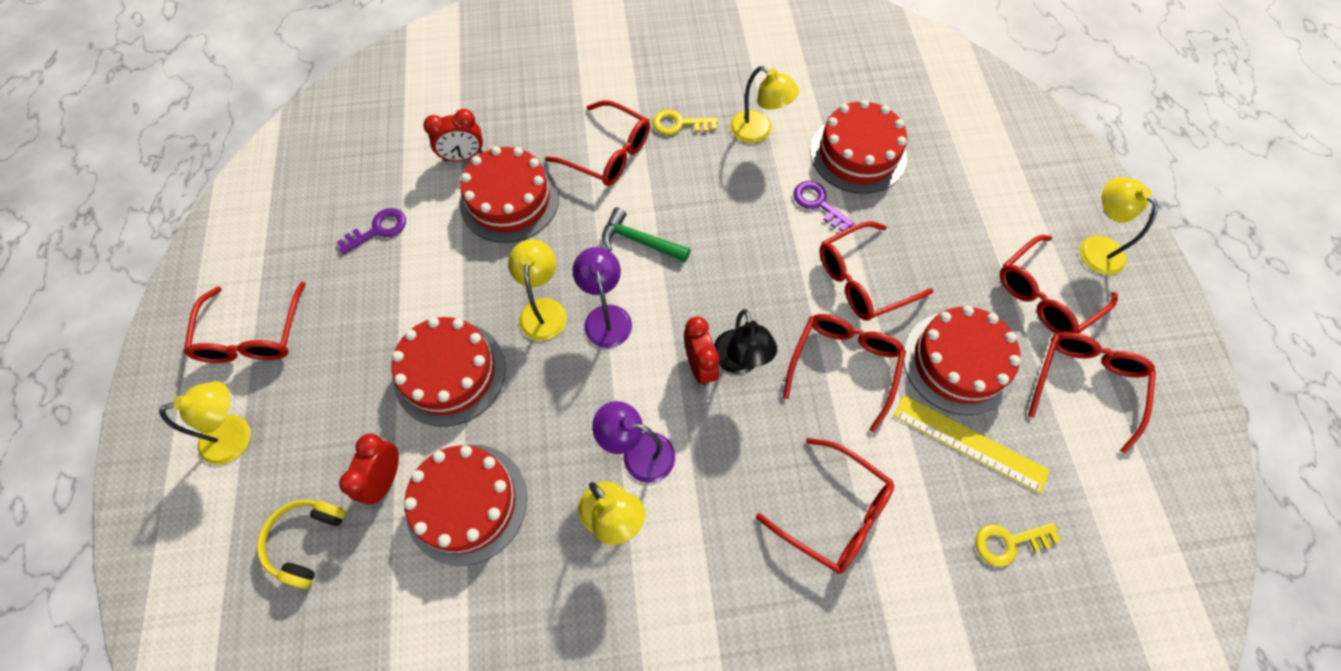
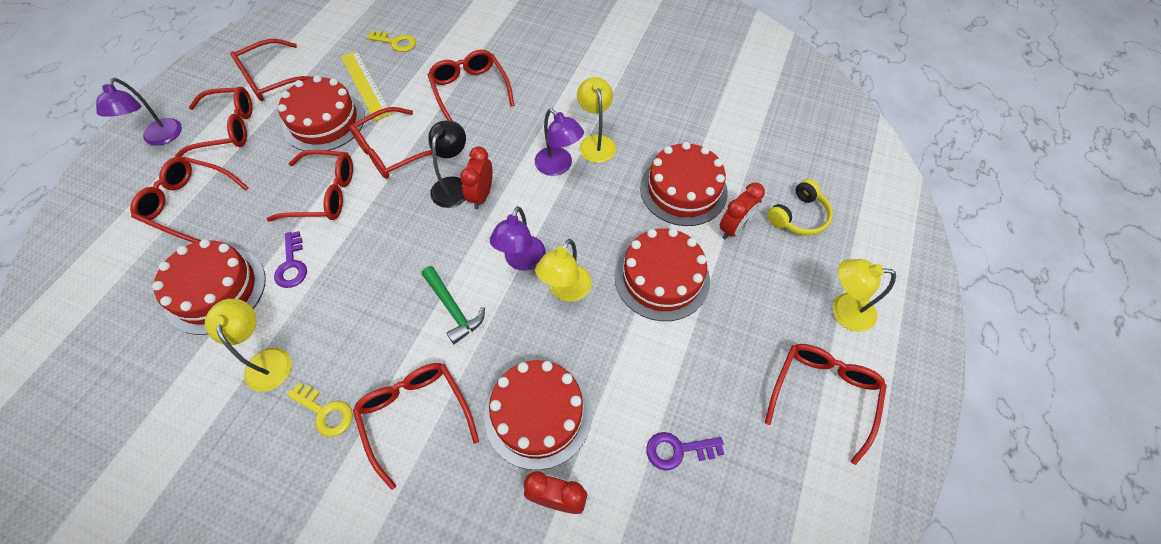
camera: 150 degrees left, 5 degrees down
(974, 204) = (189, 204): none -> red glasses
(1094, 247) = (160, 138): yellow lamp -> purple lamp

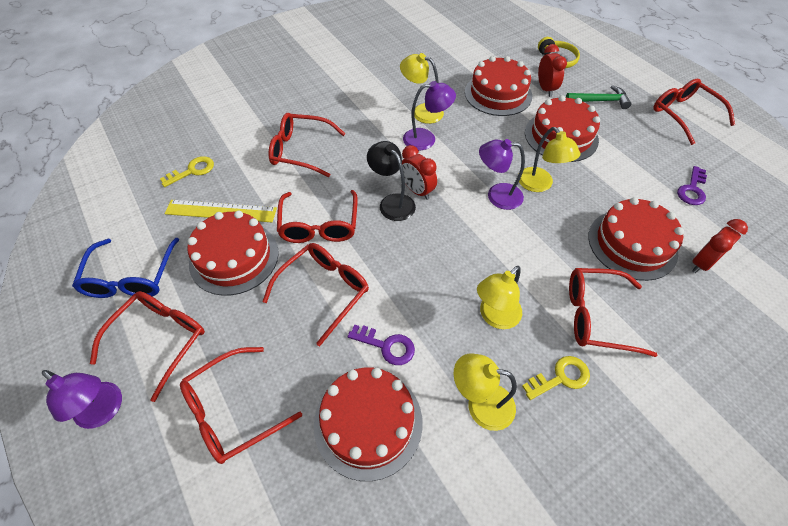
camera: 55 degrees left, 5 degrees down
(271, 79) = (131, 277): red glasses -> blue glasses
(453, 309) = (513, 253): green hammer -> green hammer (600, 101)
(521, 261) = (497, 196): purple lamp -> purple lamp turned 135 degrees clockwise
(843, 311) = (633, 80): yellow lamp -> yellow lamp (495, 317)

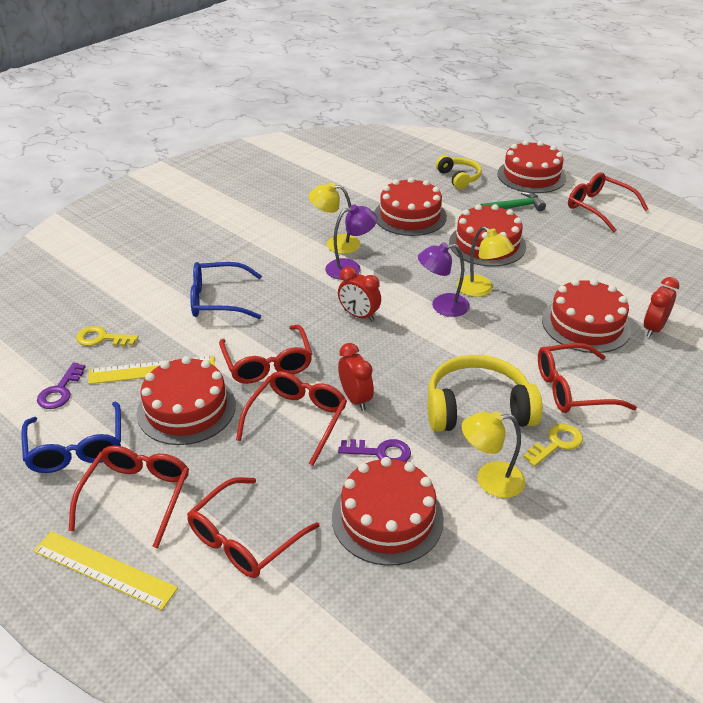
camera: 15 degrees left, 15 degrees down
(104, 411) = (104, 569): purple lamp -> yellow ruler
(192, 171) = (101, 338): yellow key -> yellow key turned 120 degrees counterclockwise
(301, 151) = (218, 300): red glasses -> blue glasses
(392, 202) = (337, 330): black lamp -> none
(495, 317) = (477, 408): yellow lamp -> yellow headphones
(545, 89) = (457, 204): red clock -> red clock (355, 399)
(626, 70) = (531, 176): none -> red cake
(692, 190) = (626, 270): purple key -> purple key (60, 391)

